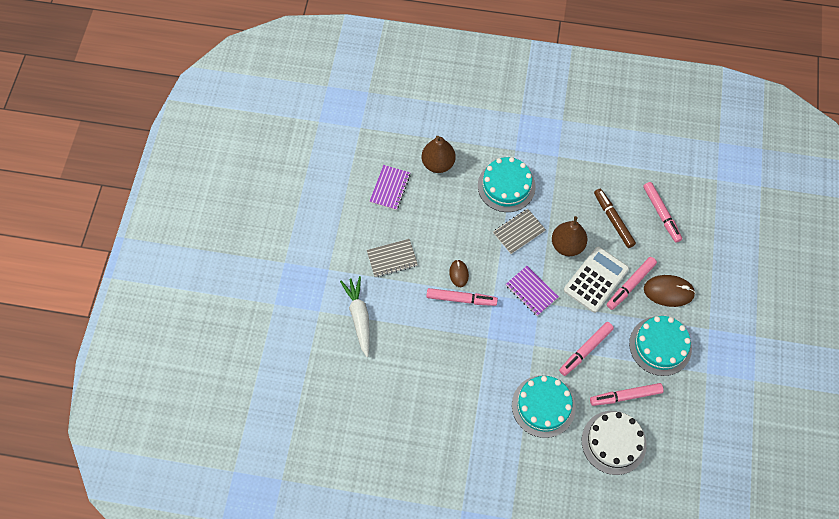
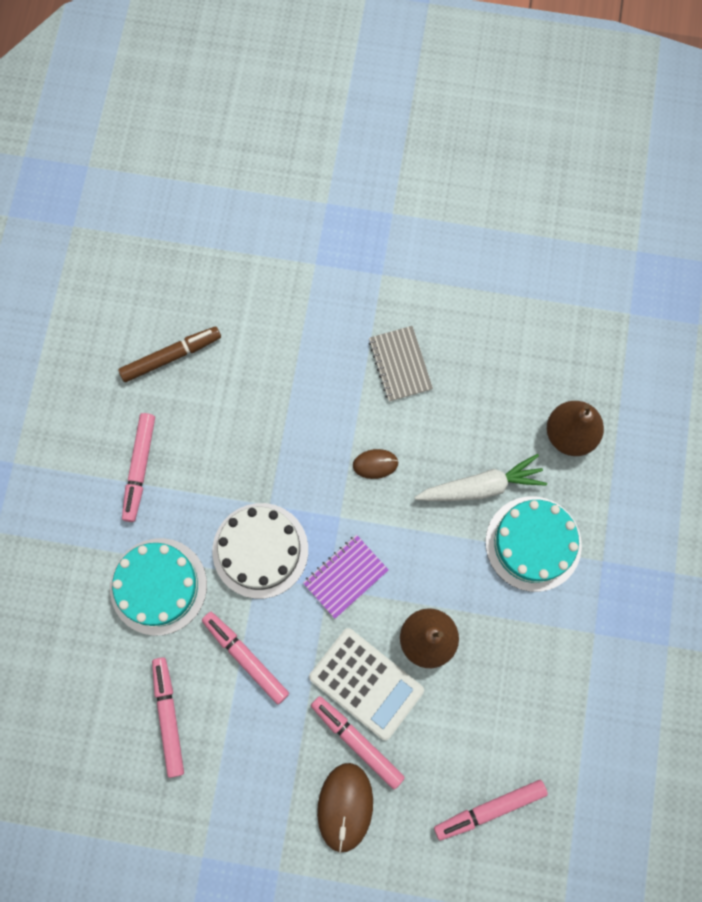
camera: 90 degrees right, 10 degrees up
(359, 317) = (304, 319): white carrot -> white carrot (481, 486)
(390, 188) = (521, 360): purple notebook -> none
(461, 299) = (333, 467): pink marker -> pink marker (140, 468)
(519, 232) = (450, 561): grey notebook -> none
(613, 220) = (475, 721): brown marker -> brown marker (171, 356)
(613, 442) = (97, 691): white cake -> white cake (260, 550)
(660, 346) = (250, 782): turquoise cake -> none

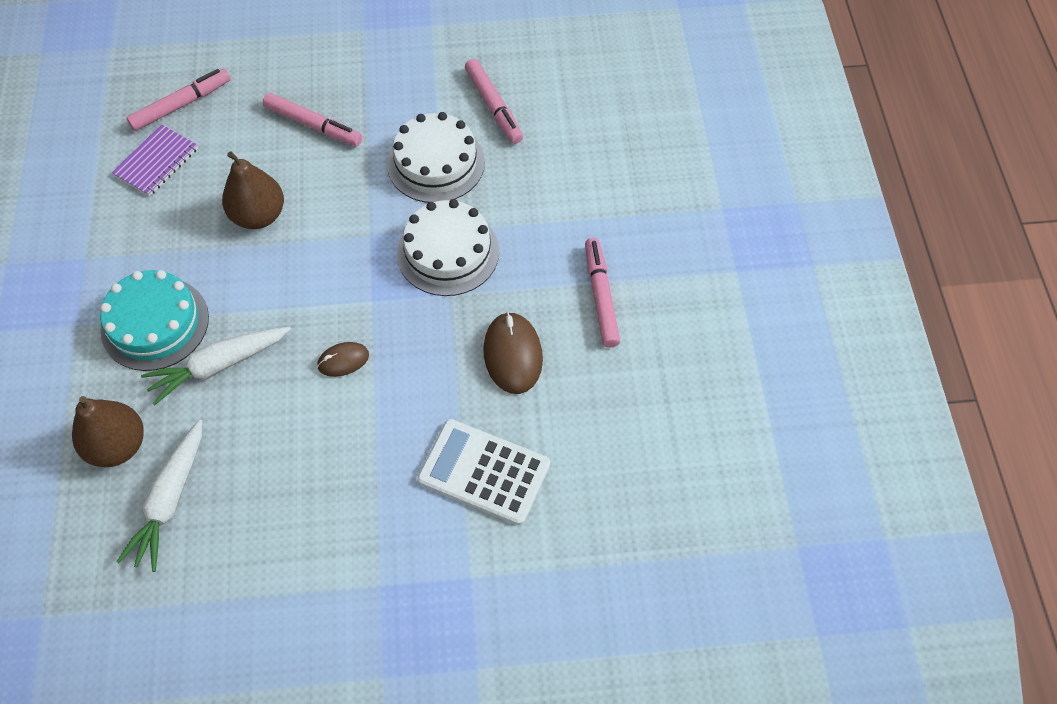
camera: 165 degrees right, 15 degrees down
(158, 586) = (541, 200): turquoise cake -> none
(171, 356) = (611, 418): brown marker -> none
(245, 658) = (436, 163): pink marker -> white cake
(345, 576) = (353, 249): purple notebook -> purple notebook (156, 162)
(345, 807) = (315, 80): brown mouse -> brown mouse (513, 354)
(366, 683) = (313, 169): white calculator -> white calculator (484, 472)
(400, 364) = (335, 476): grey notebook -> none
(530, 377) = (170, 500): none -> white carrot

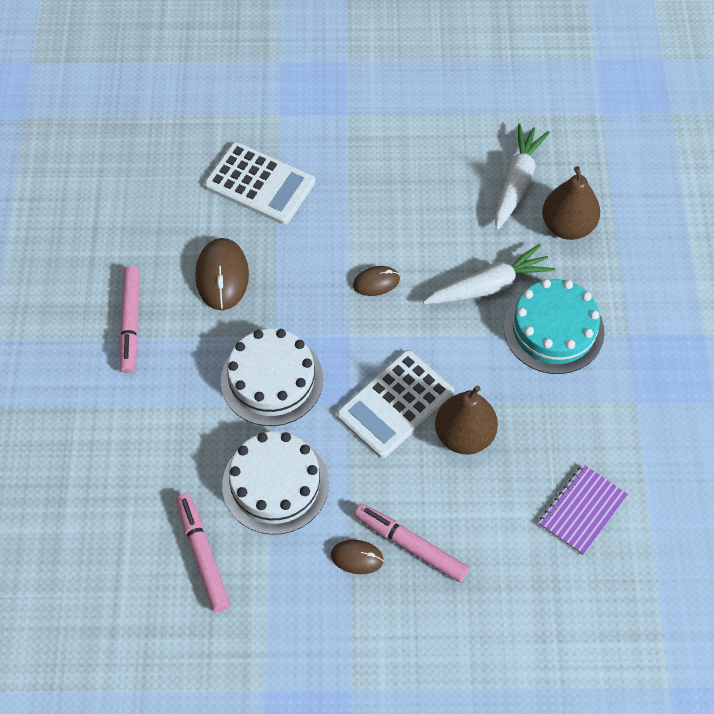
camera: 175 degrees left, 0 degrees up
(181, 105) = (566, 588): pink marker -> none
(324, 238) = (395, 404): none -> white calculator
(360, 113) = (357, 558): none -> brown mouse

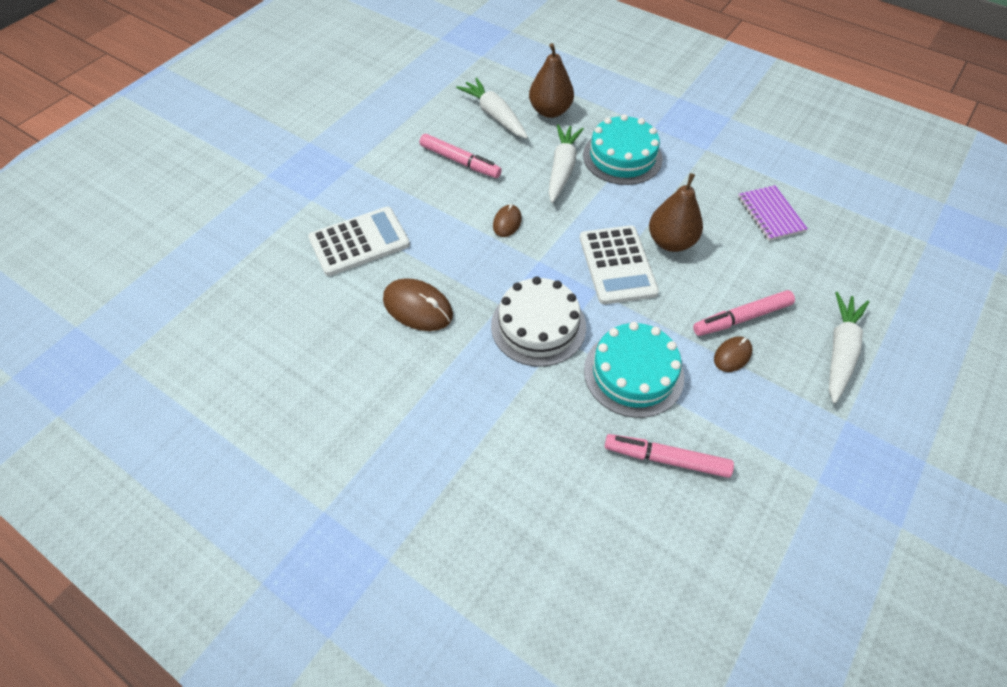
camera: 55 degrees left, 5 degrees down
(131, 323) = (405, 393): pink marker -> pink marker (460, 161)
(275, 484) = (633, 373): white cake -> turquoise cake
(434, 653) = (840, 351): none -> white carrot

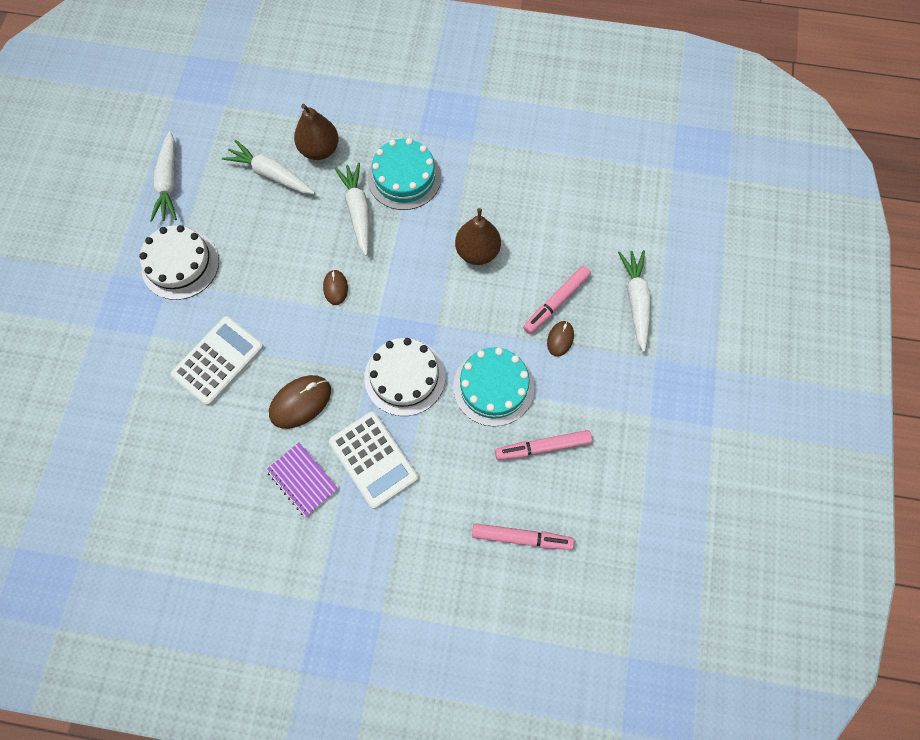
camera: 25 degrees left, 15 degrees up
(372, 155) = (180, 264): none -> white cake
(400, 93) = (169, 183): none -> white carrot
(418, 307) = (300, 402): brown mouse -> brown mouse turned 45 degrees counterclockwise
(460, 161) = (264, 239): pink marker -> pink marker (521, 537)
(617, 265) = (443, 293): white calculator -> white calculator (373, 459)
(770, 214) = (546, 190): purple notebook -> purple notebook (302, 480)

